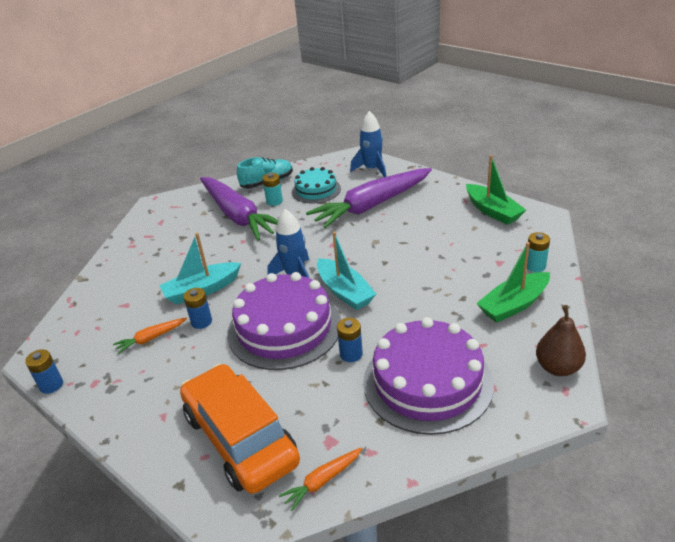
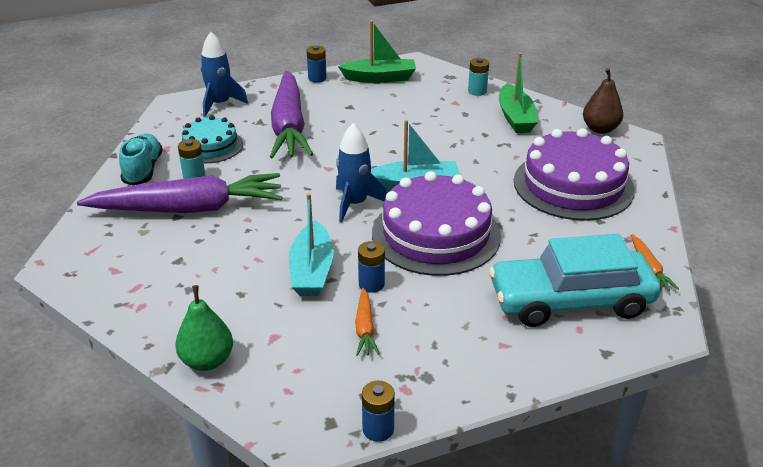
camera: 65 degrees left, 0 degrees up
(93, 290) = (207, 360): none -> green pear
(240, 438) = (570, 300): orange car -> turquoise car
(351, 354) = (507, 209): blue battery -> blue battery (317, 78)

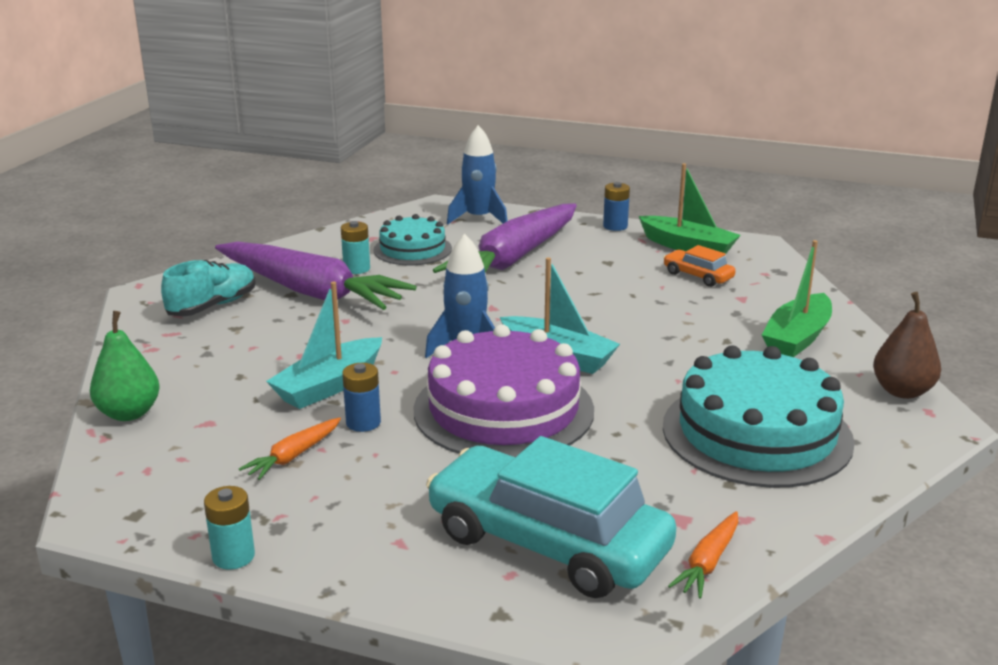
camera: 40 degrees right, 10 degrees down
(143, 170) = (324, 248): turquoise shoe -> turquoise shoe (212, 306)
(378, 429) = (162, 543): blue battery -> none
(413, 96) = (698, 276): none -> orange car
(477, 91) = (790, 296): turquoise battery -> turquoise battery (233, 556)
(573, 185) = (756, 433): purple cake -> turquoise cake

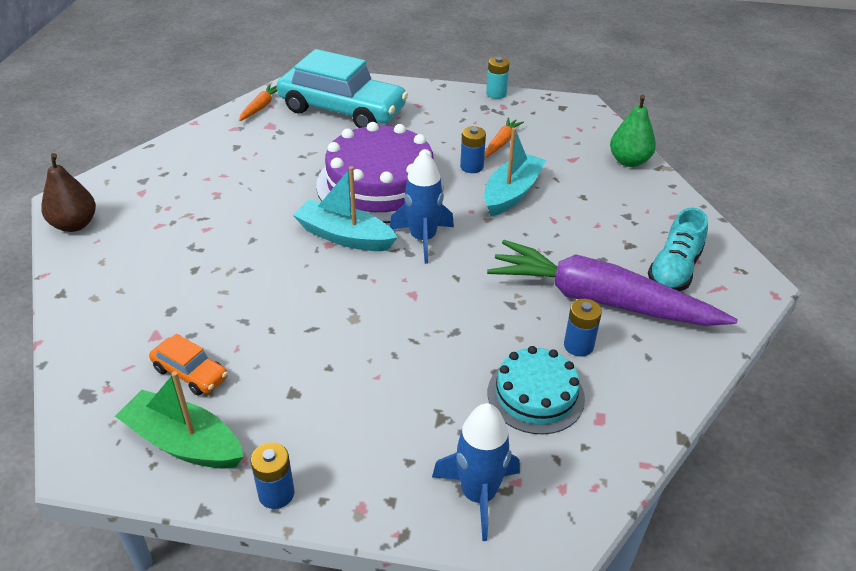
camera: 170 degrees right, 15 degrees up
(356, 269) = (578, 346): turquoise battery -> blue battery
(514, 258) = (407, 388): purple carrot -> none
(756, 433) = (205, 180): turquoise cake -> none
(797, 338) = (127, 278): green boat -> none

